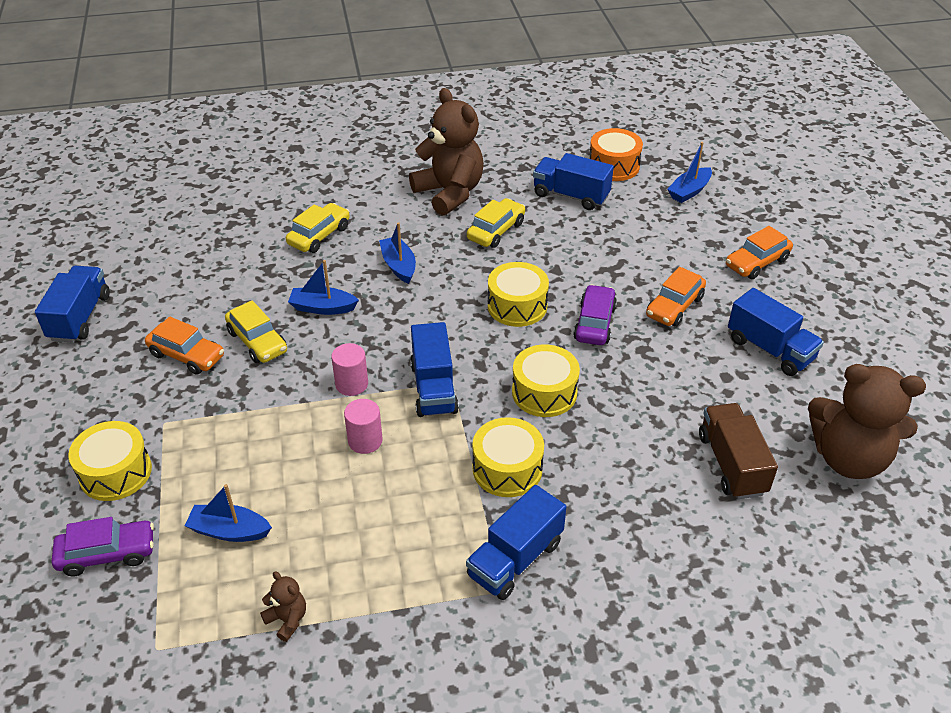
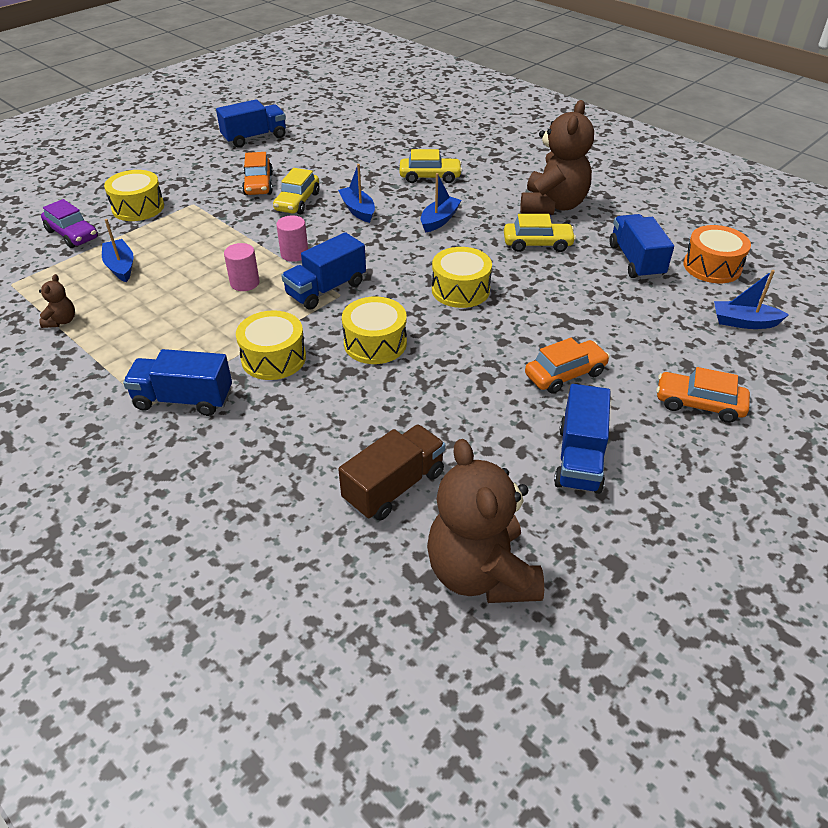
camera: 55 degrees right, 0 degrees up
(594, 323) = (487, 337): purple car -> none
(674, 306) = (565, 374): orange car -> orange car turned 150 degrees clockwise

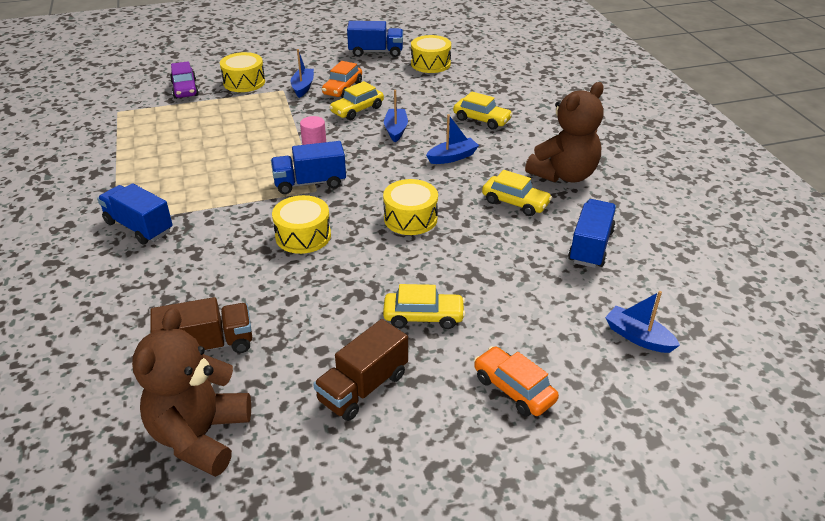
camera: 30 degrees right, 5 degrees down
(61, 321) = (121, 146): brown teddy bear -> none
(121, 267) = (192, 121): blue boat -> blue boat (303, 87)
(245, 283) = (259, 159): pink cylinder -> none
(273, 358) = (223, 220): yellow drum -> yellow drum (430, 64)
(565, 374) = (423, 317): orange car -> yellow car
(579, 458) = (363, 387): blue truck -> brown truck
(712, 267) = (661, 277): orange drum -> none

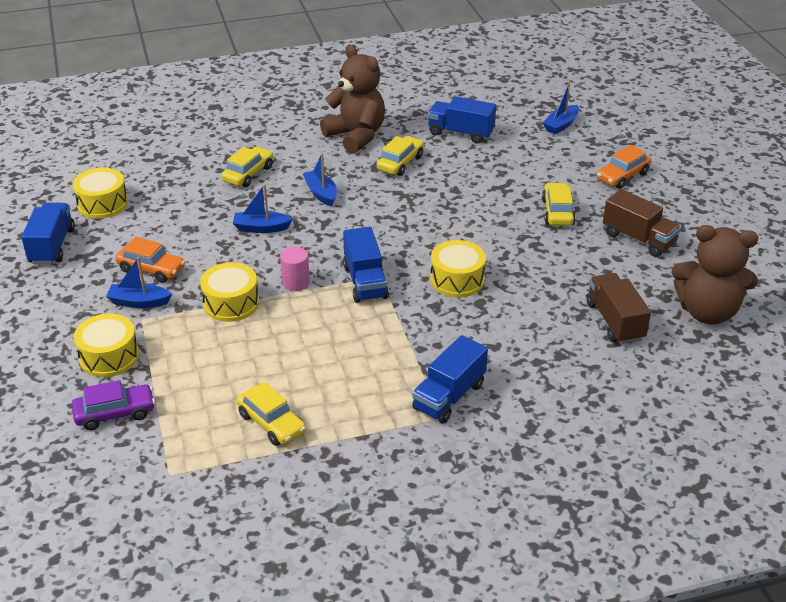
camera: 90 degrees left, 0 degrees up
(357, 110) = (210, 256): yellow car -> yellow car (271, 423)
(410, 218) = (426, 218): yellow drum -> yellow drum (231, 303)

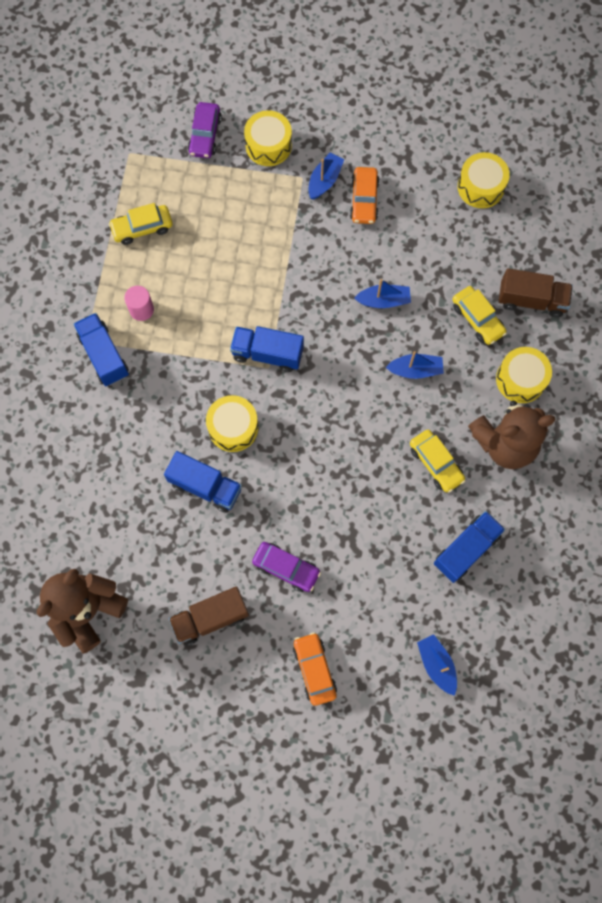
camera: 115 degrees right, 35 degrees up
(52, 246) = (432, 136): blue truck -> blue truck (205, 486)
(151, 269) = (364, 200): orange car -> orange car turned 45 degrees counterclockwise
(231, 303) = (290, 244): yellow drum -> yellow drum (520, 379)
(261, 228) = (383, 300): blue boat -> blue boat turned 60 degrees clockwise
(296, 283) = (292, 300): pink cylinder -> pink cylinder (141, 309)
(557, 212) = (286, 568): yellow car -> purple car
(615, 321) = (117, 525): brown truck -> brown truck (531, 300)

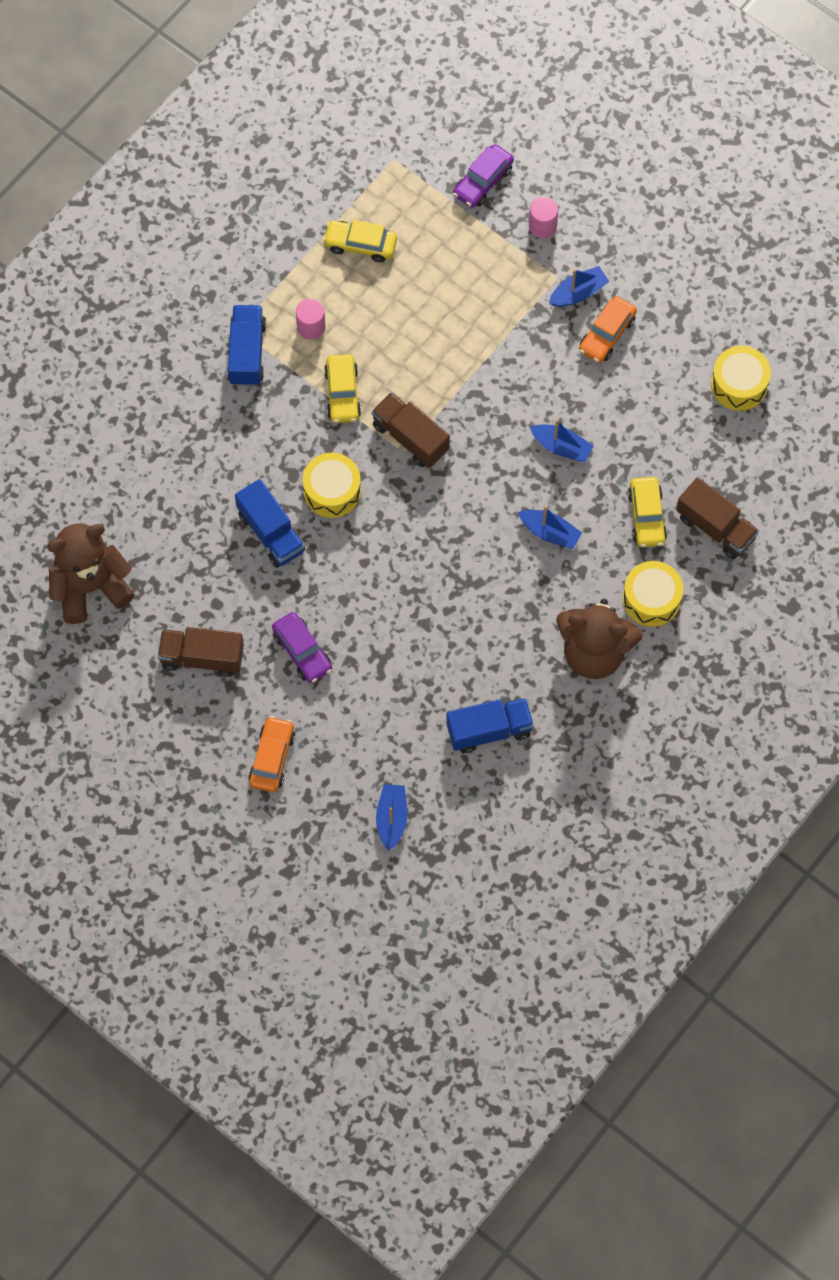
camera: 30 degrees right, 5 degrees down
(267, 354) = (410, 437): blue truck -> brown truck
(268, 145) = (542, 226): yellow drum -> pink cylinder
(436, 463) = (512, 633): yellow car -> yellow car (342, 393)

